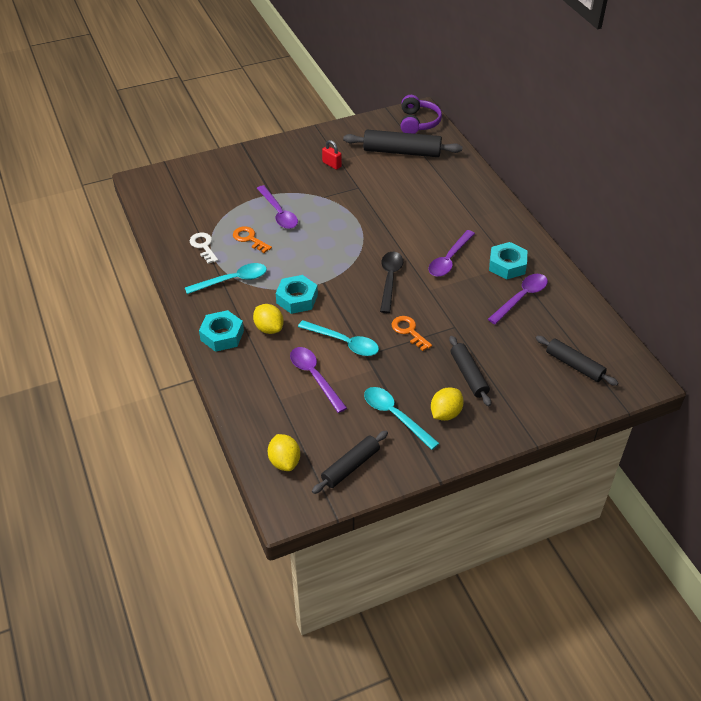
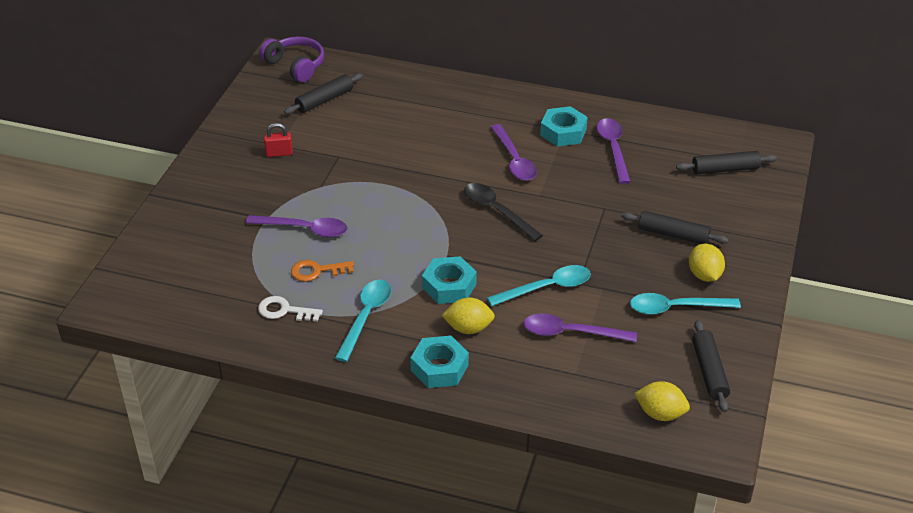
camera: 50 degrees left, 5 degrees down
(402, 152) = (324, 100): black rolling pin -> black rolling pin, size x0.63
(409, 331) = (578, 238): orange key -> none

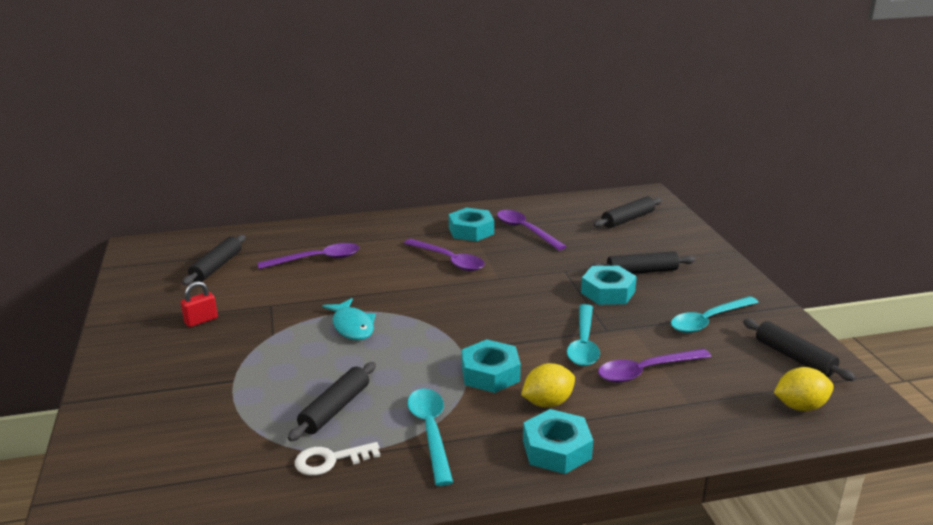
camera: 30 degrees left, 15 degrees down
(295, 66) = (162, 250): purple headphones -> none
(304, 229) = (287, 376): purple spoon -> purple spoon (317, 259)
(317, 271) = (335, 409): orange key -> black rolling pin
(383, 201) = (352, 326): none -> turquoise fish
(496, 211) = (472, 301): black spoon -> none
(547, 288) = (583, 343): turquoise spoon -> turquoise spoon turned 150 degrees clockwise
(619, 245) = (608, 292): none -> turquoise nut
(704, 275) = (700, 290): yellow lemon -> none

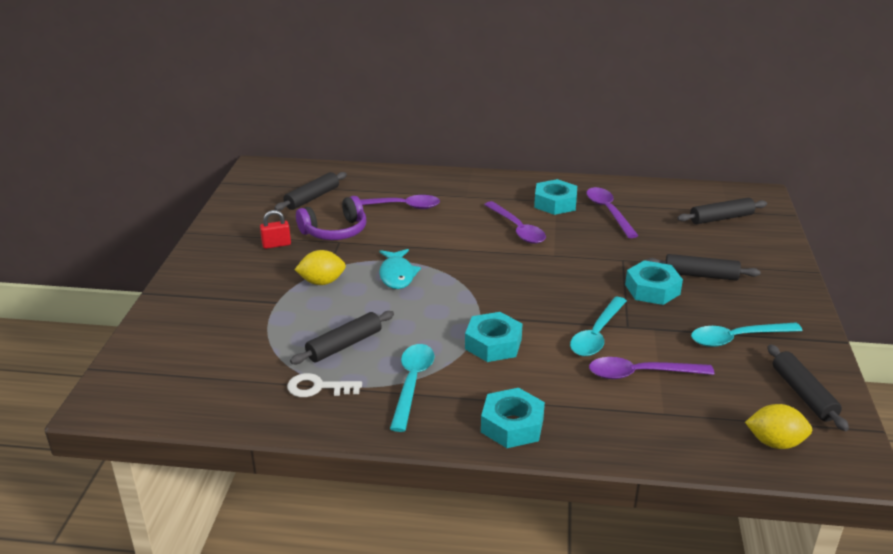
camera: 20 degrees right, 5 degrees up
(260, 295) = (335, 231): none -> purple headphones
(547, 403) = (529, 382): yellow lemon -> yellow lemon (322, 282)

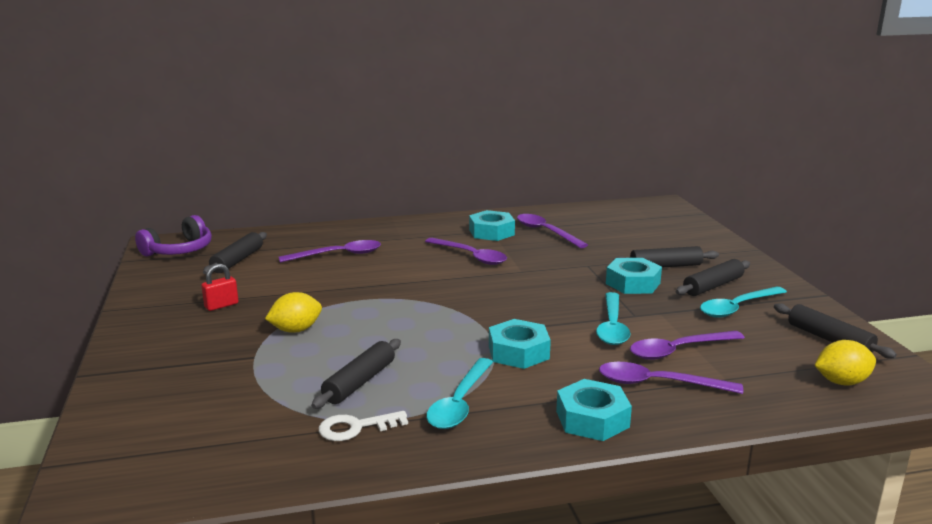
camera: 20 degrees left, 10 degrees down
(335, 231) = (281, 284): purple headphones -> purple headphones (179, 250)
(397, 275) = (375, 311): turquoise fish -> none
(412, 383) = (460, 403): turquoise spoon -> turquoise spoon turned 150 degrees counterclockwise
(595, 404) = (658, 384): none -> purple spoon
(721, 218) = (647, 223): black rolling pin -> black rolling pin (713, 286)

